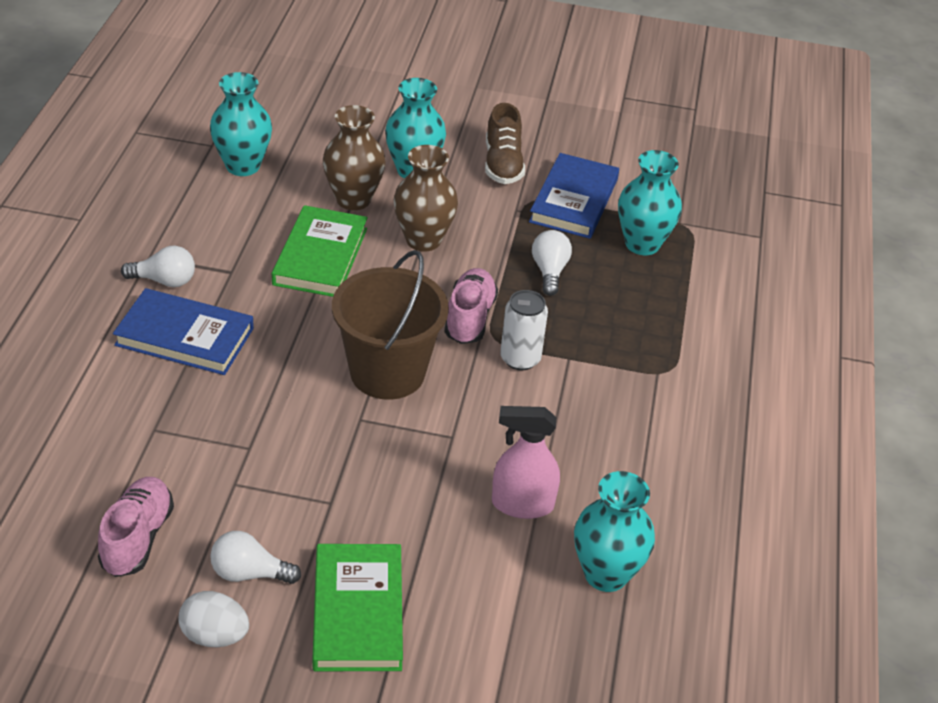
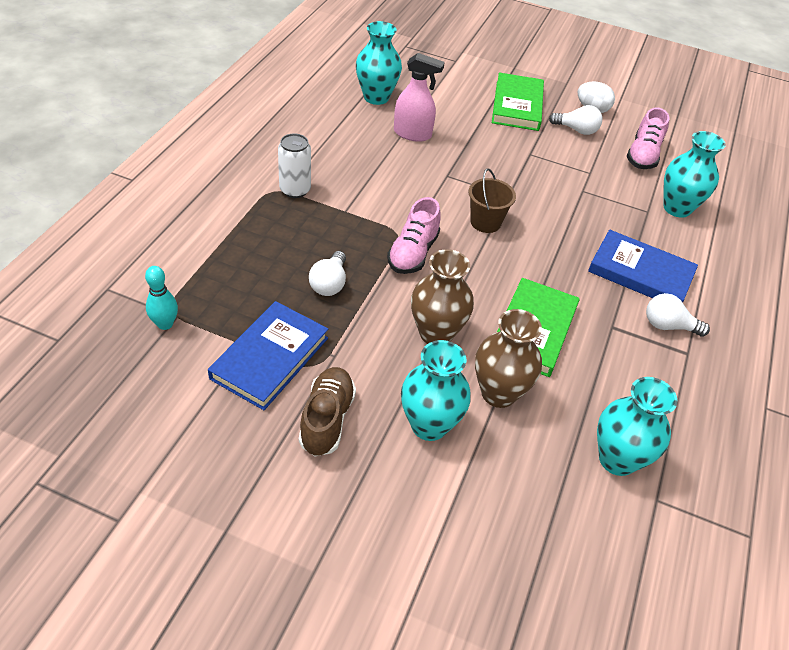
camera: 170 degrees left, 5 degrees up
(387, 372) = (485, 222): brown bucket -> brown bucket, size x0.55
(520, 359) = (383, 216): white can -> white can (295, 190)
(642, 244) = (228, 298): turquoise vase -> turquoise vase (677, 208)
(684, 214) = (165, 324): none -> turquoise bowling pin

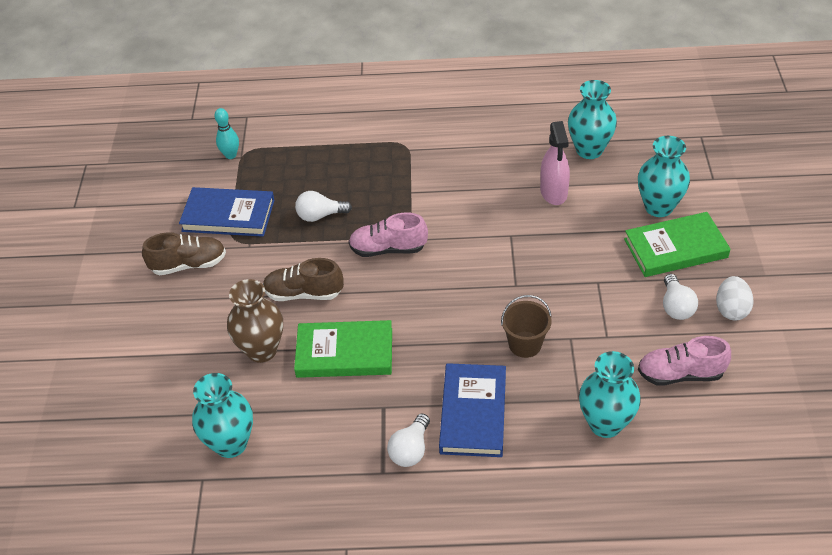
camera: 75 degrees right, 0 degrees up
(295, 190) = (414, 155): white can -> none
(429, 425) = (210, 319): turquoise vase -> turquoise vase (658, 207)
(436, 333) = (304, 293): brown vase -> brown shoe
(485, 222) = (463, 281): brown bucket -> brown bucket (525, 344)
(668, 326) = (410, 450): white light bulb -> white light bulb turned 150 degrees counterclockwise

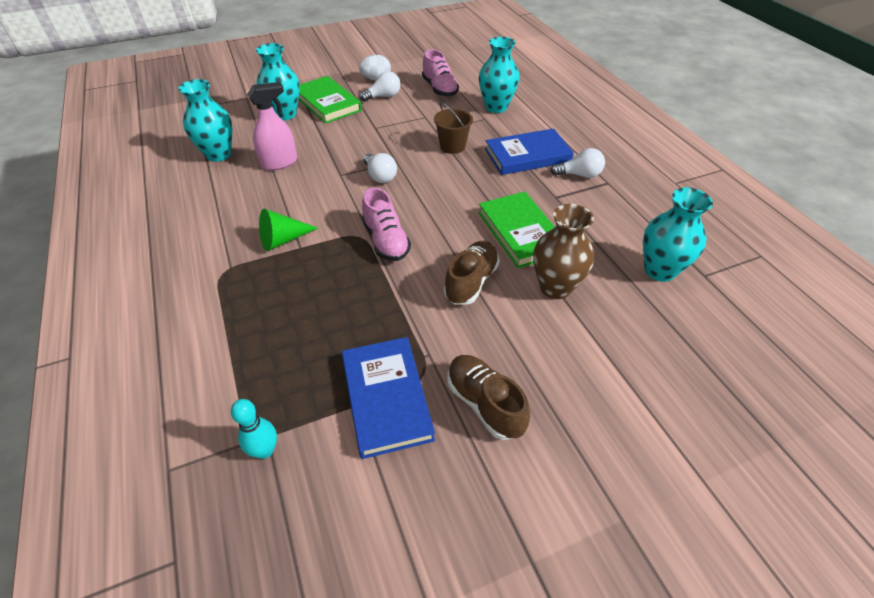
camera: 115 degrees left, 0 degrees up
(304, 293) = (471, 281): brown shoe -> brown shoe turned 135 degrees counterclockwise
(320, 215) = (357, 307): white light bulb -> white light bulb (380, 176)
(427, 183) = (283, 240): none -> green cone

